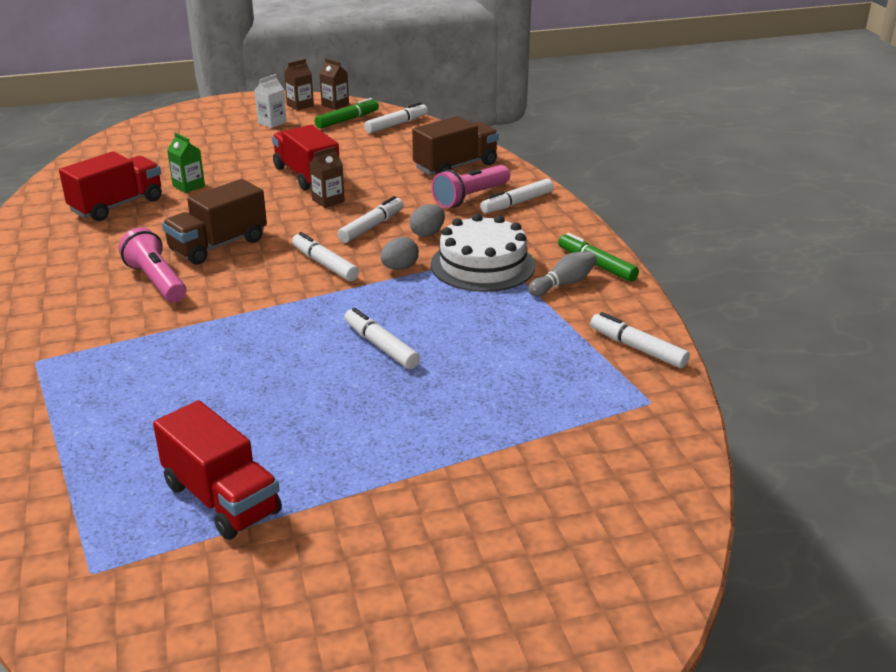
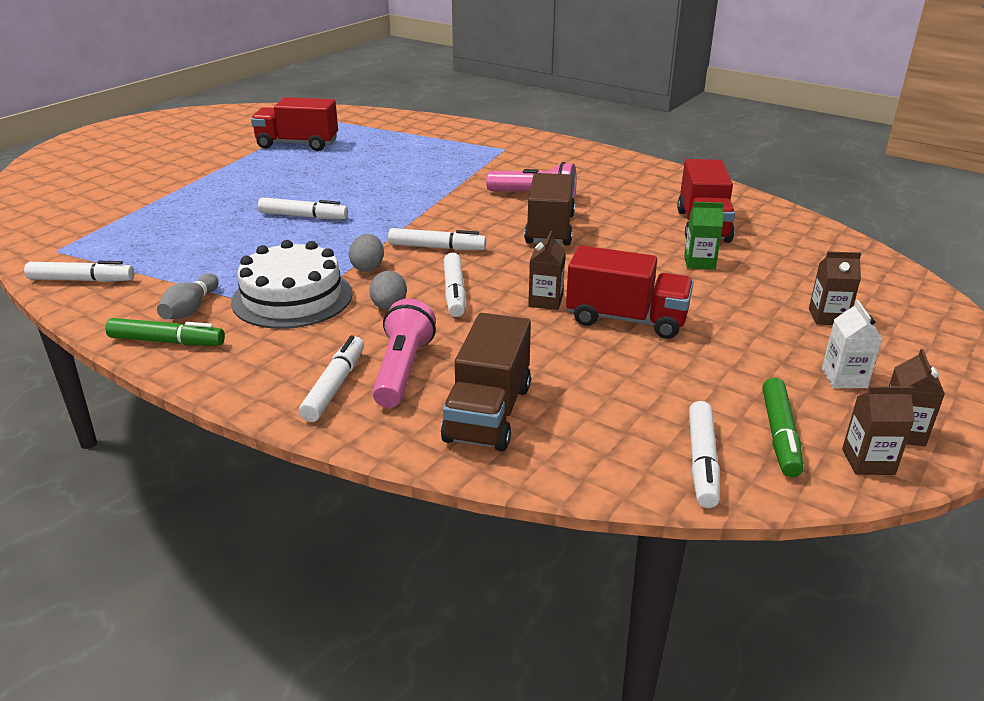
camera: 140 degrees right, 0 degrees up
(207, 140) = (828, 317): none -> brown carton

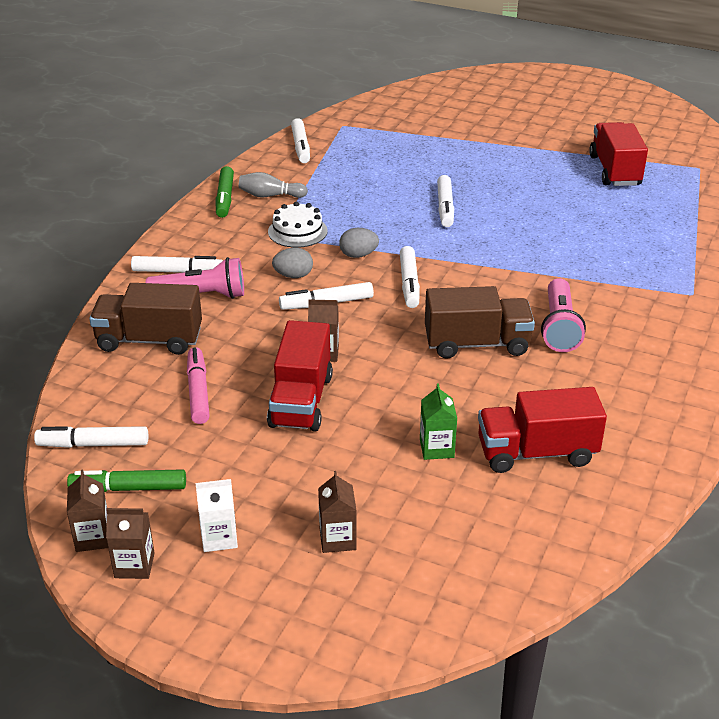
camera: 80 degrees right, 5 degrees up
(292, 297) = (297, 231): white cake -> white cake, size x0.63
(603, 381) = (198, 391): none -> pink marker

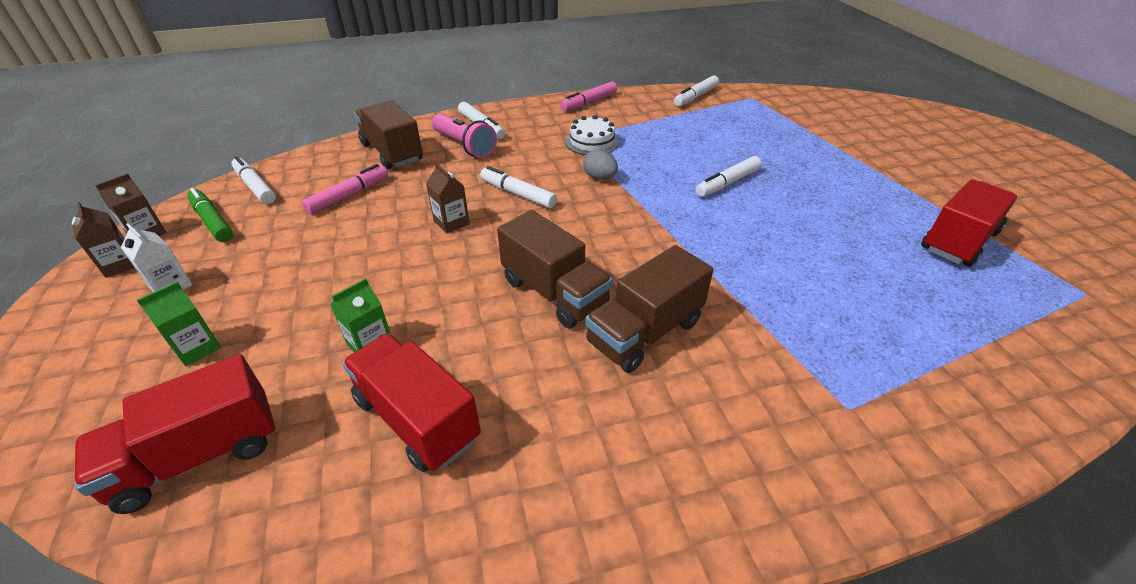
camera: 50 degrees right, 5 degrees up
(225, 198) = (589, 102): green marker -> pink marker
(270, 196) = (618, 114): grey bowling pin -> none
(293, 275) = (534, 165): grey egg -> none
(301, 401) = (377, 241): red truck -> red truck (199, 455)
(337, 539) = (197, 348): brown carton -> green carton
(409, 283) = (595, 216): white marker -> none
(559, 327) = (644, 332): pink flashlight -> brown truck

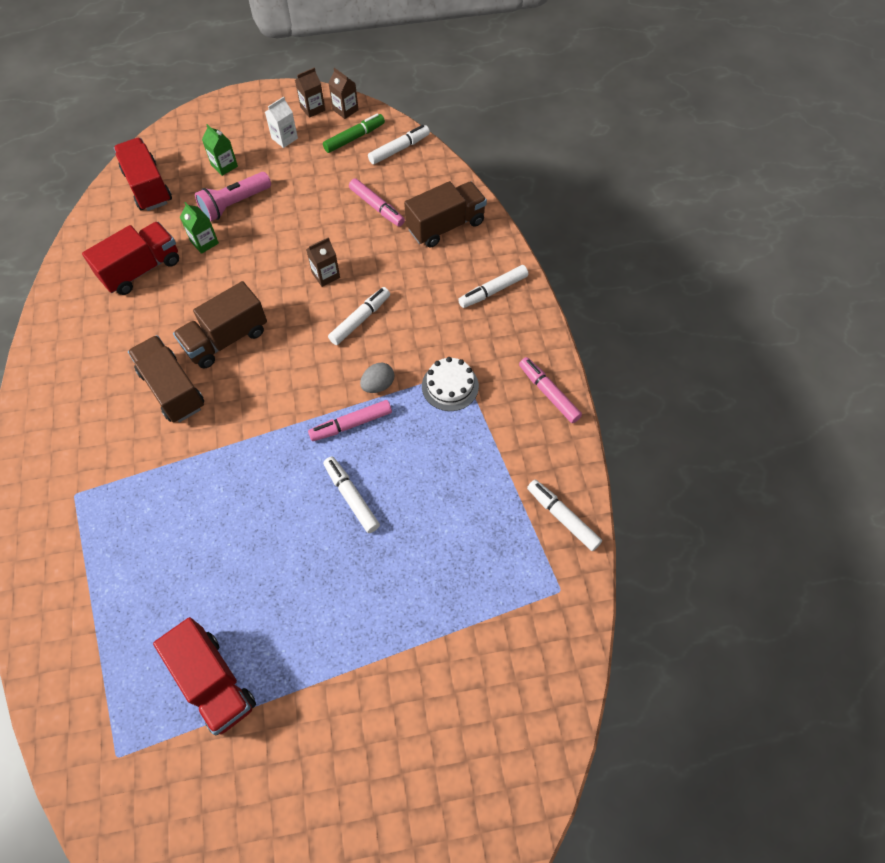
camera: 95 degrees right, 20 degrees up
(464, 146) = (452, 278): pink flashlight -> pink flashlight (234, 204)
(649, 189) = (351, 424): none -> pink marker

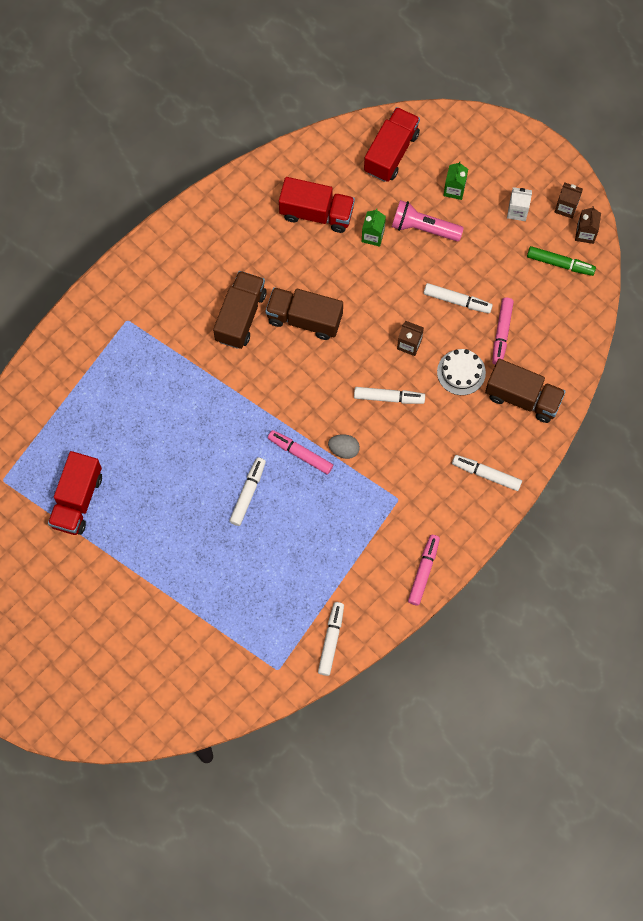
camera: 55 degrees right, 10 degrees up
(399, 149) = (575, 307): white marker -> white marker (457, 301)
(450, 386) = (379, 499): white cake -> white cake (461, 372)

